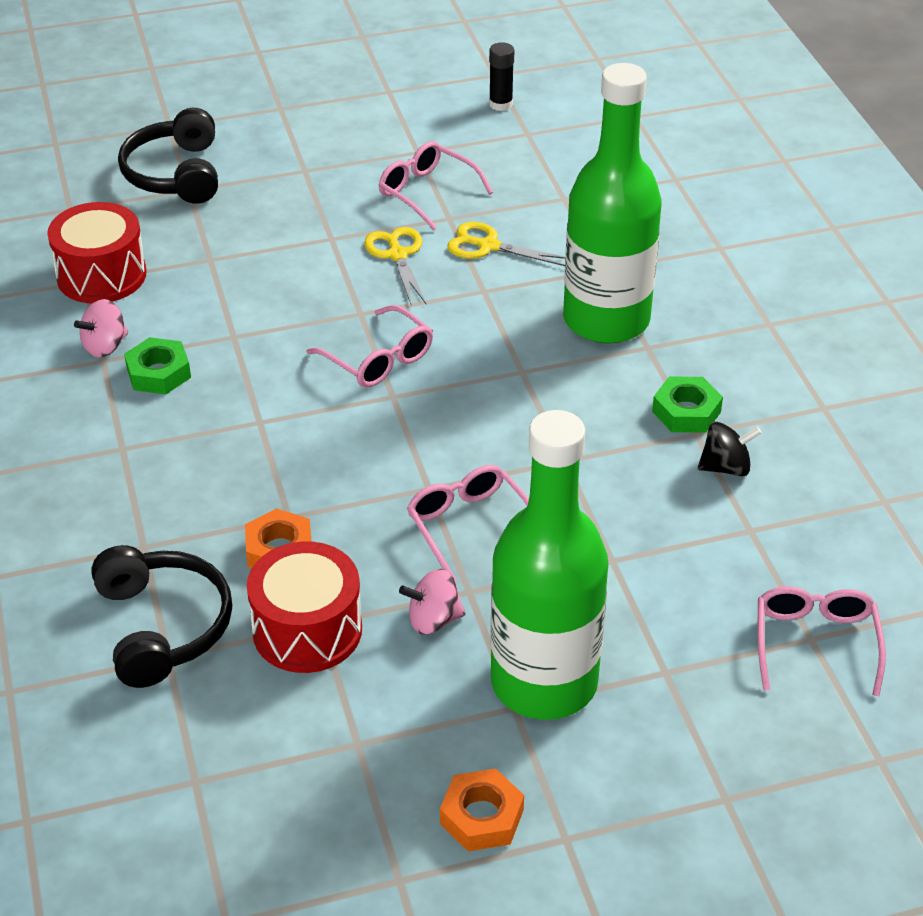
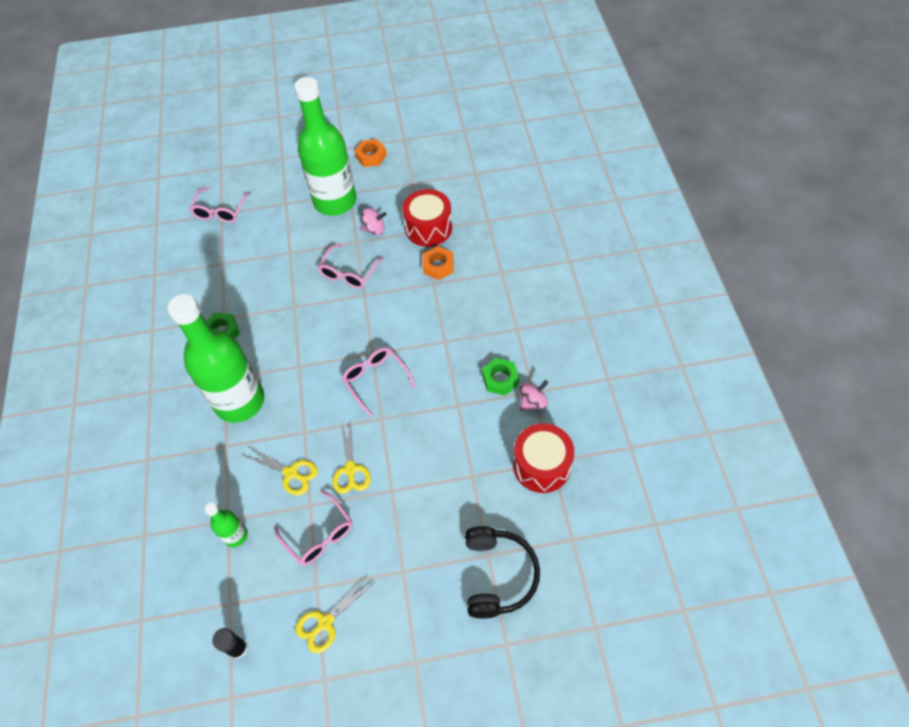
camera: 170 degrees left, 15 degrees up
(162, 626) = (490, 233): black headphones -> none
(398, 127) = (325, 622): none -> yellow scissors
(469, 526) = (349, 273): pink glasses -> pink glasses turned 45 degrees clockwise
(545, 185) = (235, 535): none -> green bottle
(725, 467) = (218, 297): black spinning top -> none

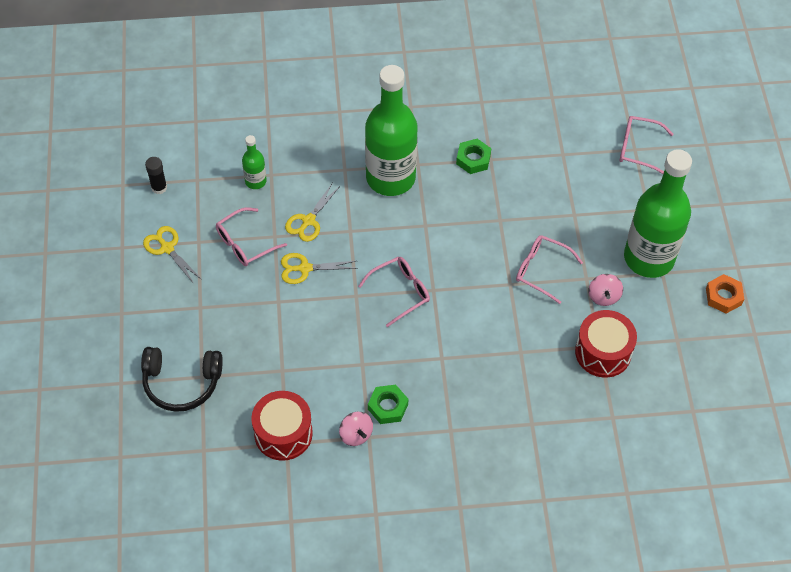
camera: 90 degrees right, 0 degrees up
(438, 266) = (545, 358): orange nut -> none

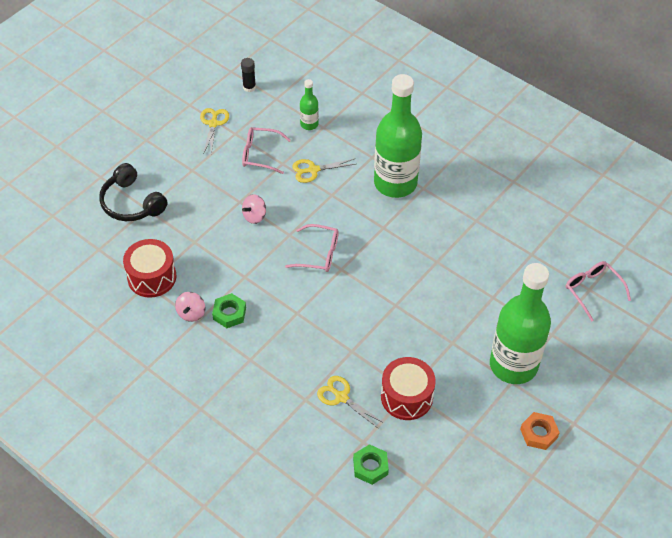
camera: 45 degrees right, 5 degrees down
(305, 268) = (277, 195): yellow scissors -> yellow scissors (341, 397)
(473, 159) = (464, 212): green nut -> green nut (370, 467)
(541, 270) = (427, 313): pink glasses -> none
(603, 296) = (450, 363): pink spinning top -> pink spinning top (254, 216)

